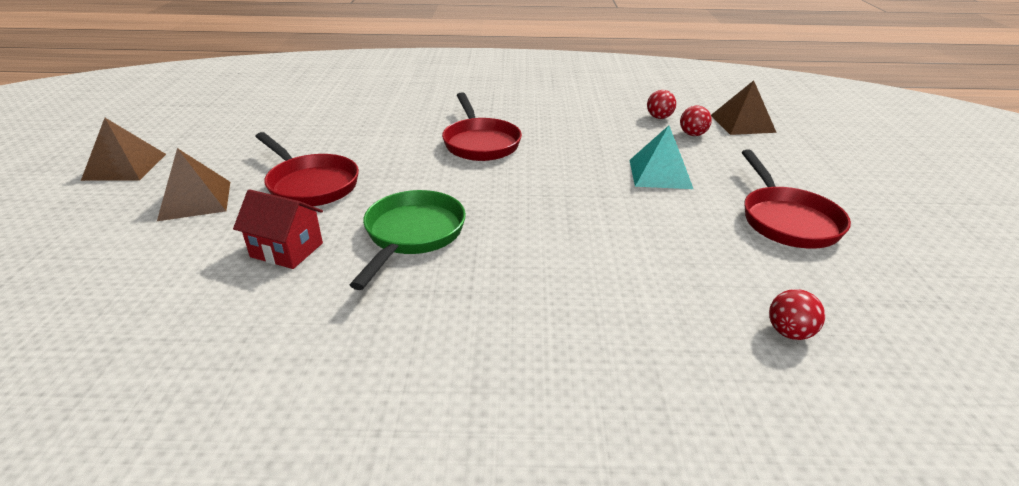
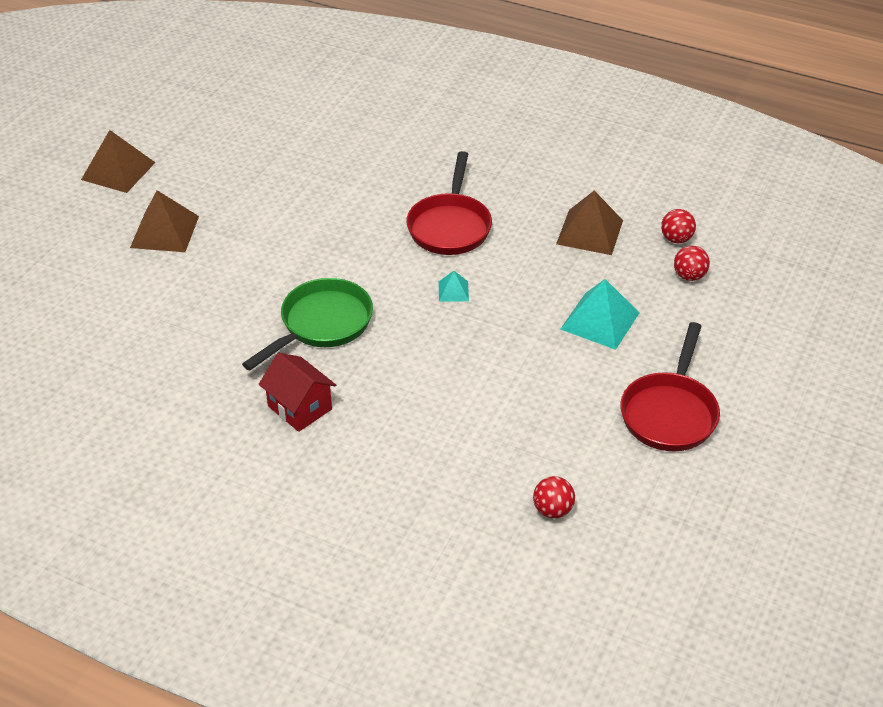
camera: 25 degrees right, 10 degrees up
(287, 250) = (217, 310): red house -> red house (300, 407)
(310, 184) = (264, 239): red pan -> none
(520, 182) = (453, 291): none -> turquoise pyramid
(742, 123) = (766, 275): brown pyramid -> brown pyramid (589, 232)

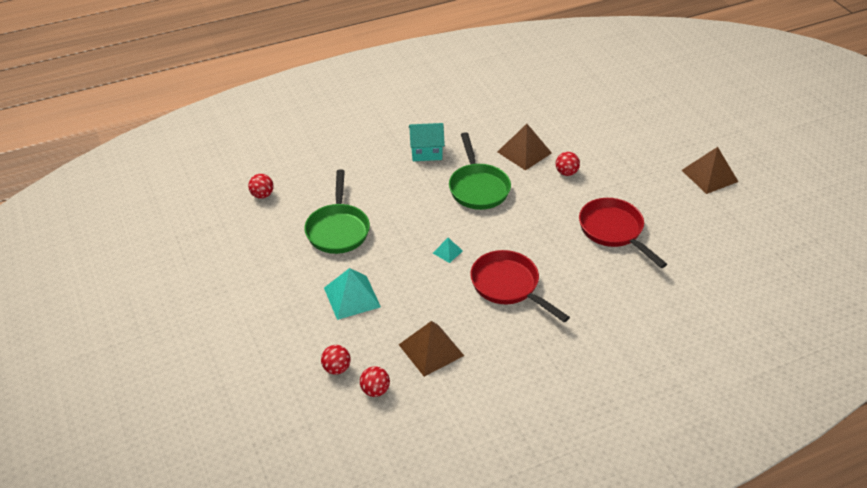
camera: 130 degrees right, 0 degrees up
(165, 232) = (625, 168): brown pyramid -> brown pyramid (524, 152)
(218, 270) = (566, 172): none -> red ball
(300, 407) = (426, 152): red house -> turquoise house
(524, 396) = (338, 229): none -> green pan
(670, 412) = (257, 276): red pan -> red pan (614, 231)

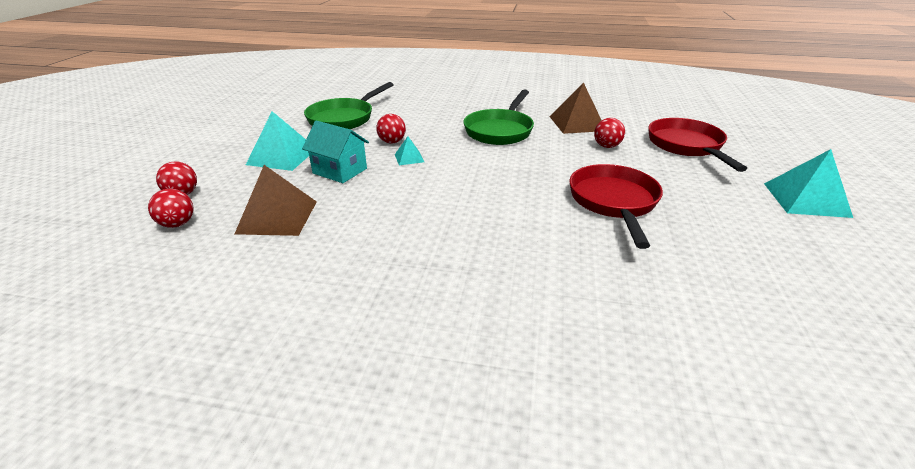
camera: 35 degrees right, 10 degrees down
(262, 195) = (326, 89): red ball -> red ball (392, 142)
(426, 152) = (484, 101): turquoise house -> turquoise house (340, 171)
(508, 286) = (430, 201): red pan -> red pan (687, 146)
(709, 175) = (805, 199): brown pyramid -> turquoise pyramid

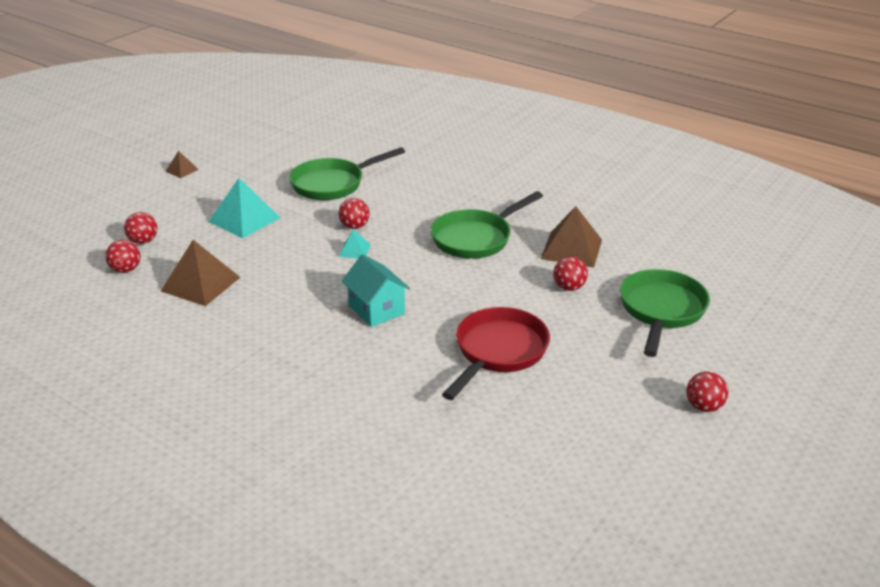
camera: 25 degrees right, 0 degrees up
(188, 133) = (182, 170): none -> brown pyramid
(340, 171) = (282, 249): turquoise house -> turquoise house (376, 310)
(687, 146) = (661, 311): red pan -> green pan
(805, 199) = (704, 406): turquoise pyramid -> red ball

